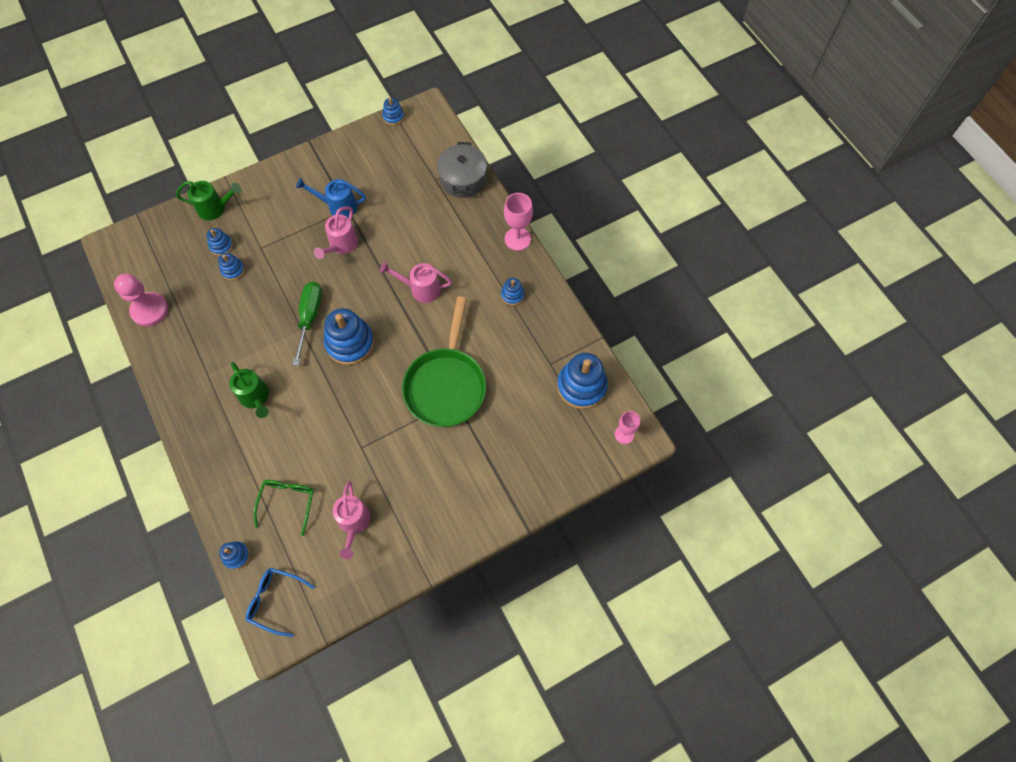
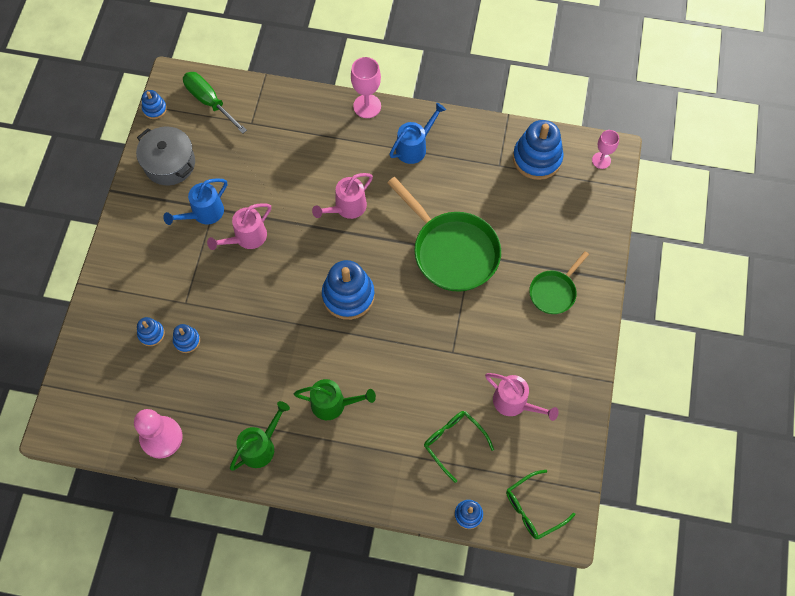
camera: 50 degrees left, 0 degrees up
(215, 208) = (105, 313): green watering can -> green watering can (261, 446)
(275, 600) = (533, 508): blue glasses -> green glasses
(309, 318) = (294, 310): green screwdriver -> green screwdriver (210, 102)
(341, 246) = (246, 238): pink watering can -> pink watering can turned 75 degrees clockwise
(463, 179) = (271, 103): grey pot -> grey pot (169, 163)
(473, 483) = (554, 292): none -> green pan
(512, 295) = (415, 147): blue stacking toy -> blue watering can

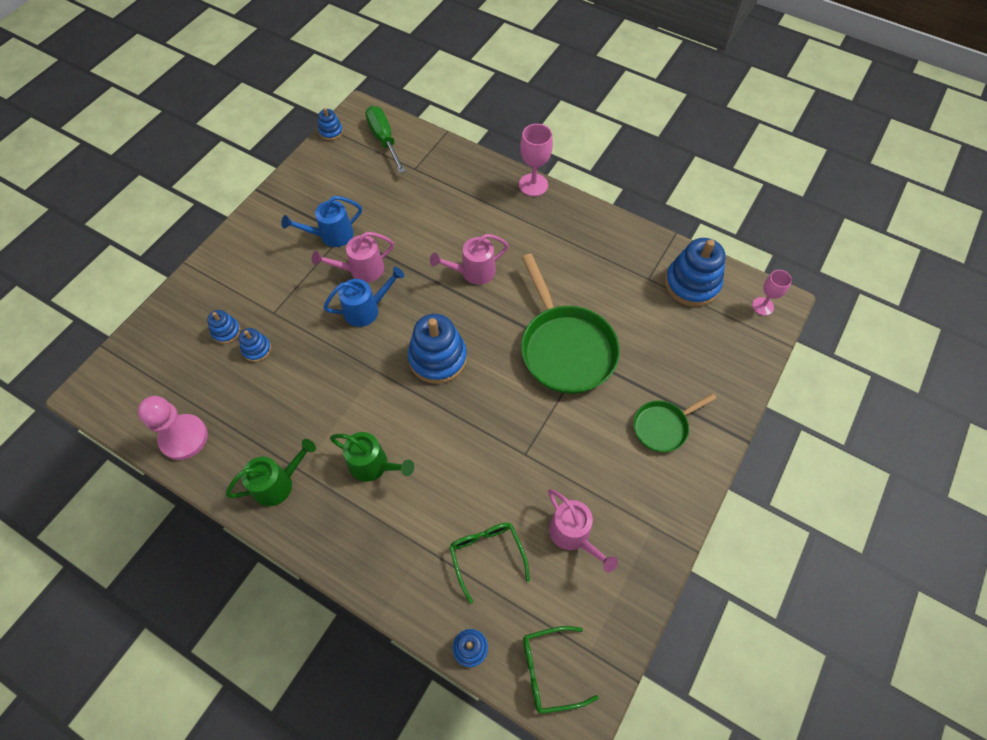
camera: 20 degrees right, 5 degrees down
(169, 163) = (321, 182): grey pot -> none
(415, 147) = (566, 235): blue watering can -> blue watering can (367, 309)

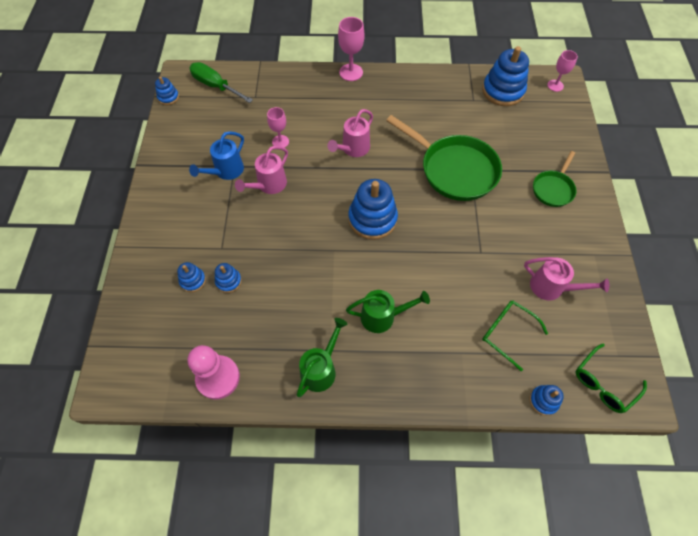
camera: 30 degrees left, 0 degrees up
(367, 309) = (294, 211): blue watering can -> none
(405, 229) = (280, 142): none -> pink goblet

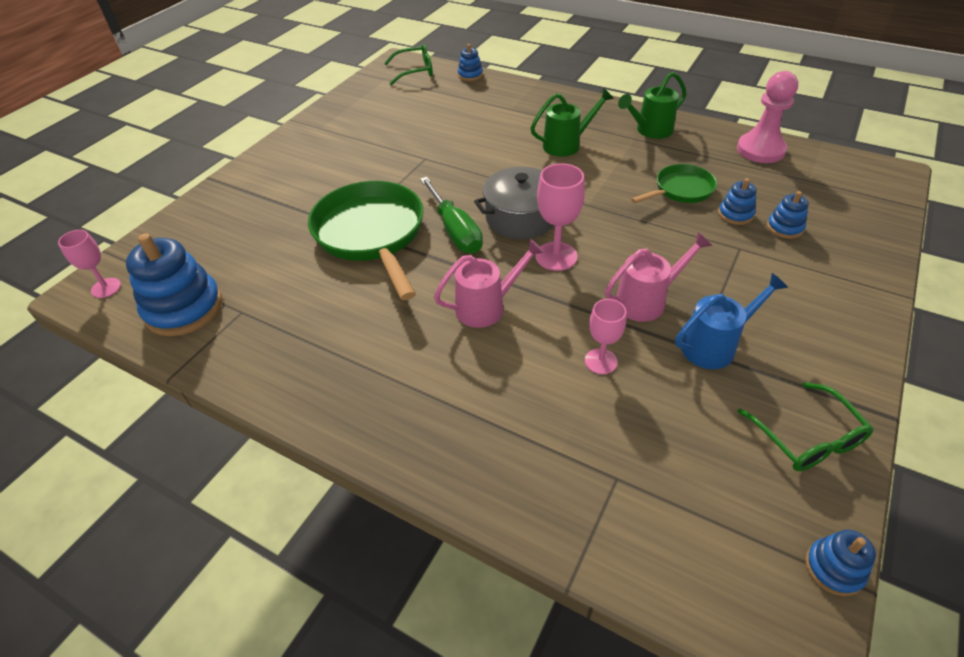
camera: 150 degrees left, 15 degrees down
(216, 86) = (703, 551): green screwdriver -> green screwdriver (455, 230)
(351, 72) = (386, 454): pink goblet -> pink goblet (556, 256)
(372, 219) = (520, 218): blue stacking toy -> grey pot
(383, 316) = (567, 144): green watering can -> green watering can turned 135 degrees clockwise
(507, 333) = (460, 108): green glasses -> green glasses (807, 438)
(552, 287) = (387, 120): pink watering can -> none
(553, 189) = (285, 181): green pan -> green pan (681, 190)

